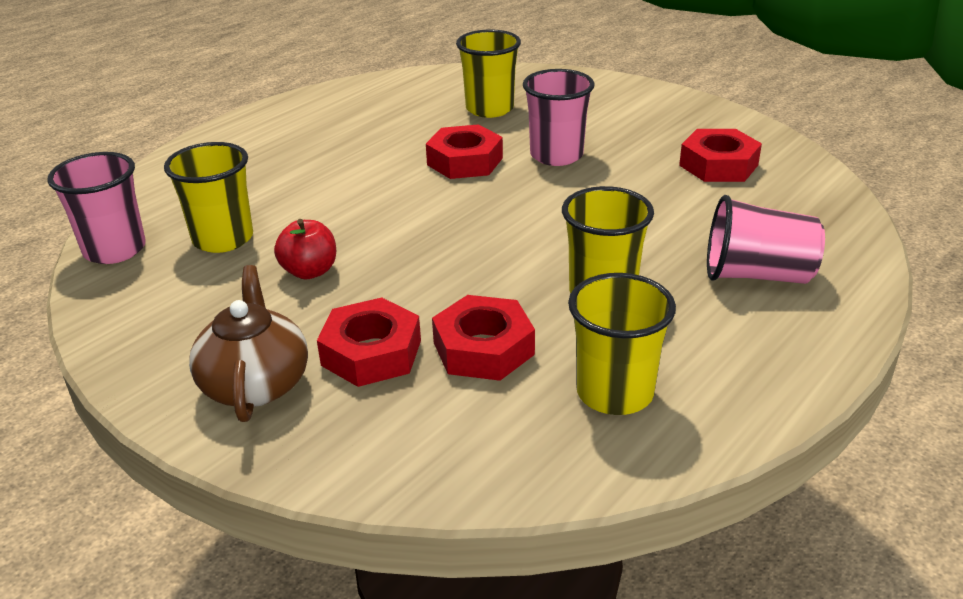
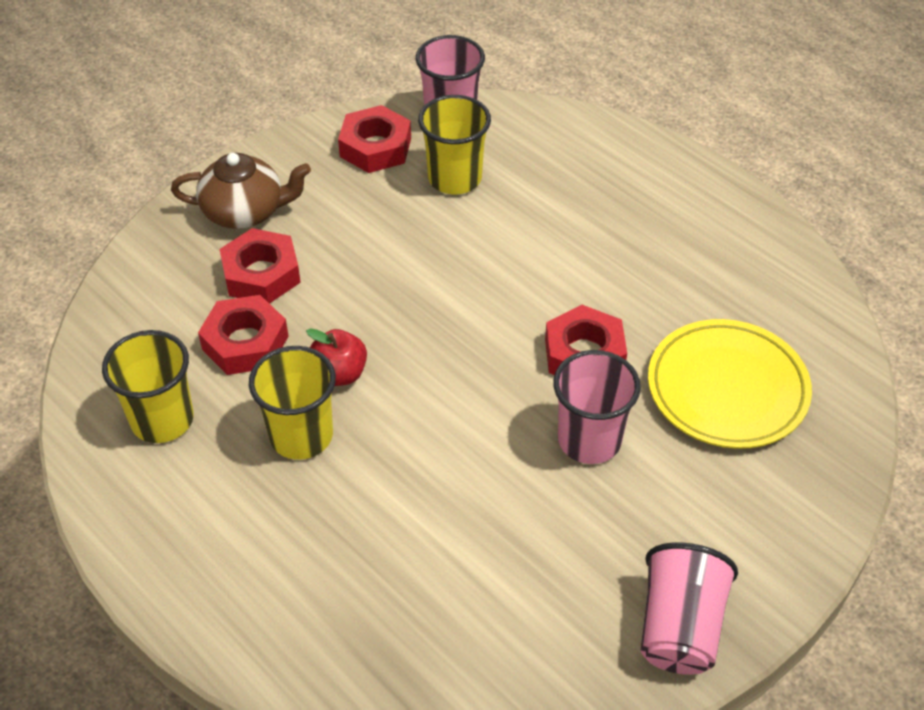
camera: 95 degrees right, 15 degrees up
(309, 271) = (388, 235): red apple -> red apple (339, 374)
(489, 109) = (727, 389): yellow cup -> yellow plate
(718, 165) = (543, 604): red nut -> red nut (375, 147)
(756, 275) = (297, 571): pink cup -> pink cup (679, 627)

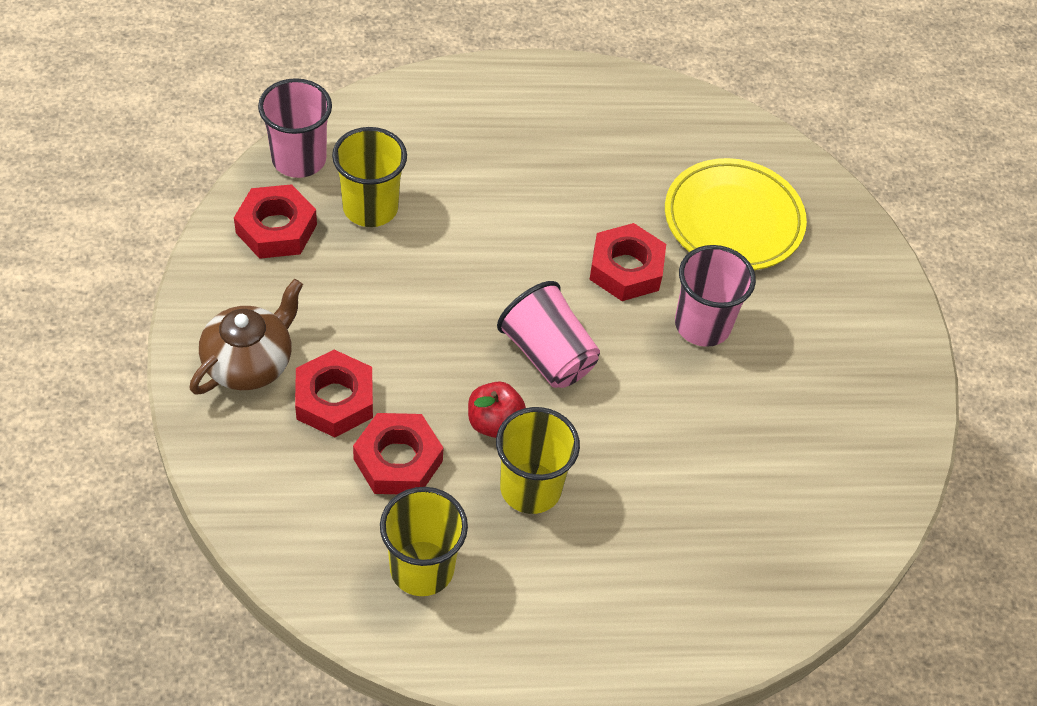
camera: 55 degrees left, 5 degrees up
(679, 627) = (890, 395): pink cup -> pink cup (548, 355)

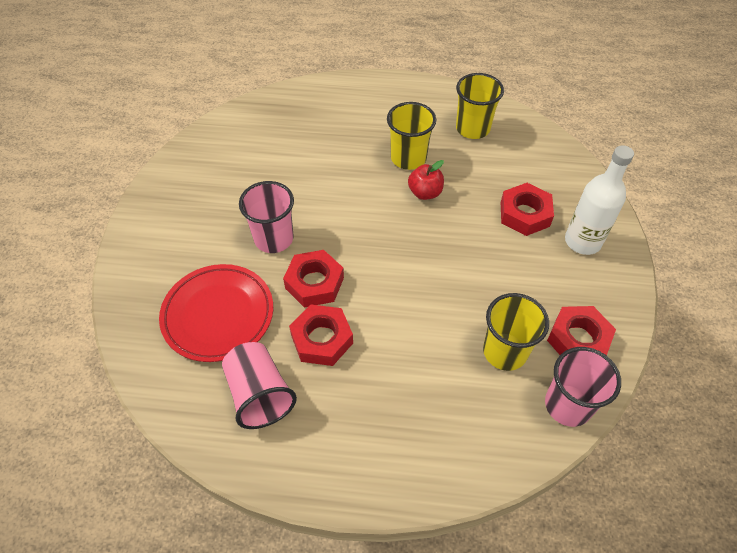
camera: 165 degrees left, 0 degrees up
(249, 362) = (582, 241): brown teapot -> white bottle
(398, 460) = (485, 178): red nut -> red nut (322, 339)
(548, 355) = (384, 229): pink cup -> pink cup (259, 394)
(733, 220) = (218, 315): yellow plate -> red plate

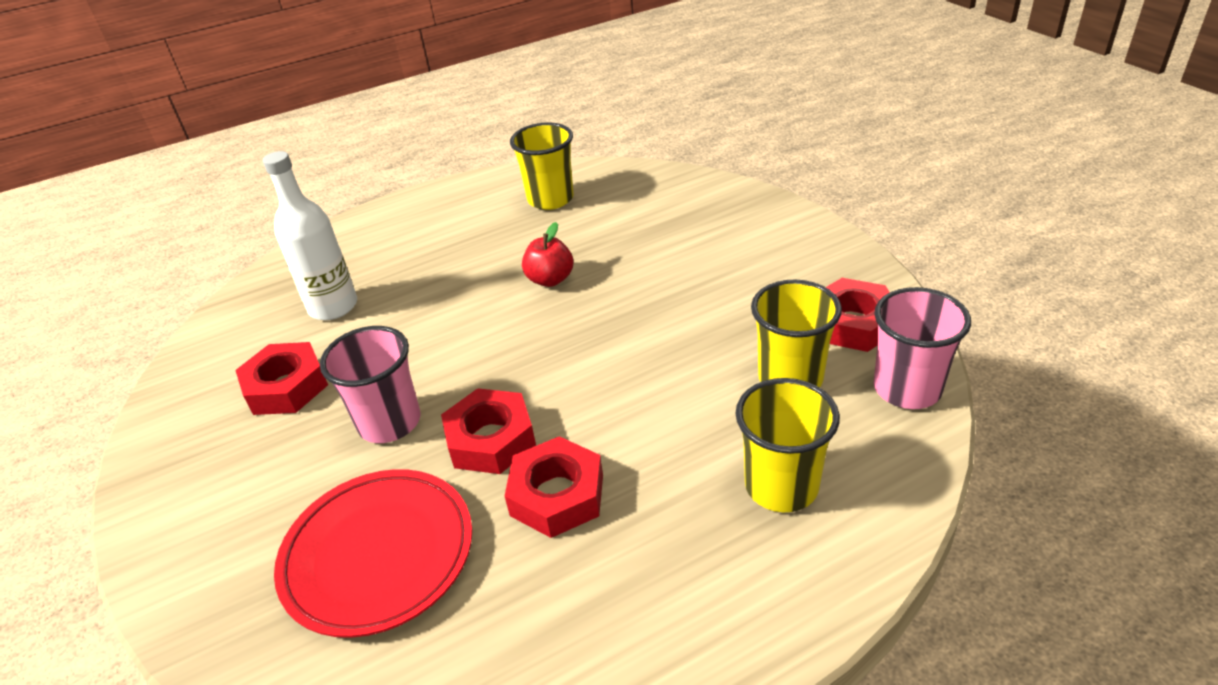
camera: 30 degrees left, 15 degrees down
(259, 394) = (526, 614): pink cup -> none
(408, 158) = (499, 257): yellow cup -> yellow cup (781, 486)
(524, 214) = (682, 245): red nut -> red nut (286, 387)
(582, 241) = (766, 238): white bottle -> white bottle (333, 307)

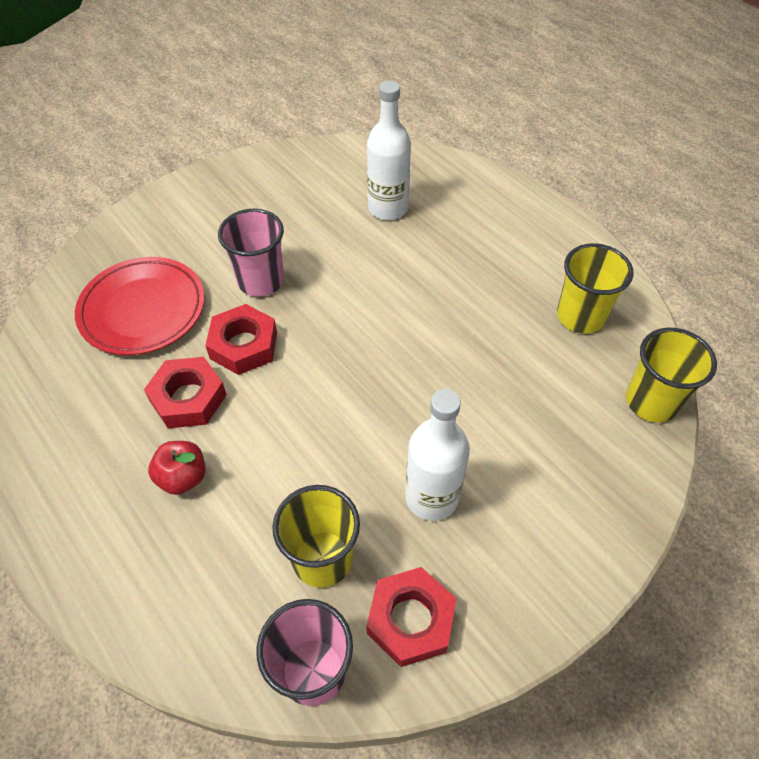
camera: 75 degrees right, 15 degrees up
(286, 387) = (295, 212): red nut -> none
(550, 279) = (445, 343): red apple -> red apple (183, 477)
(729, 302) = (431, 497): none -> white bottle
(781, 486) = (191, 554): yellow cup -> yellow cup (651, 401)

